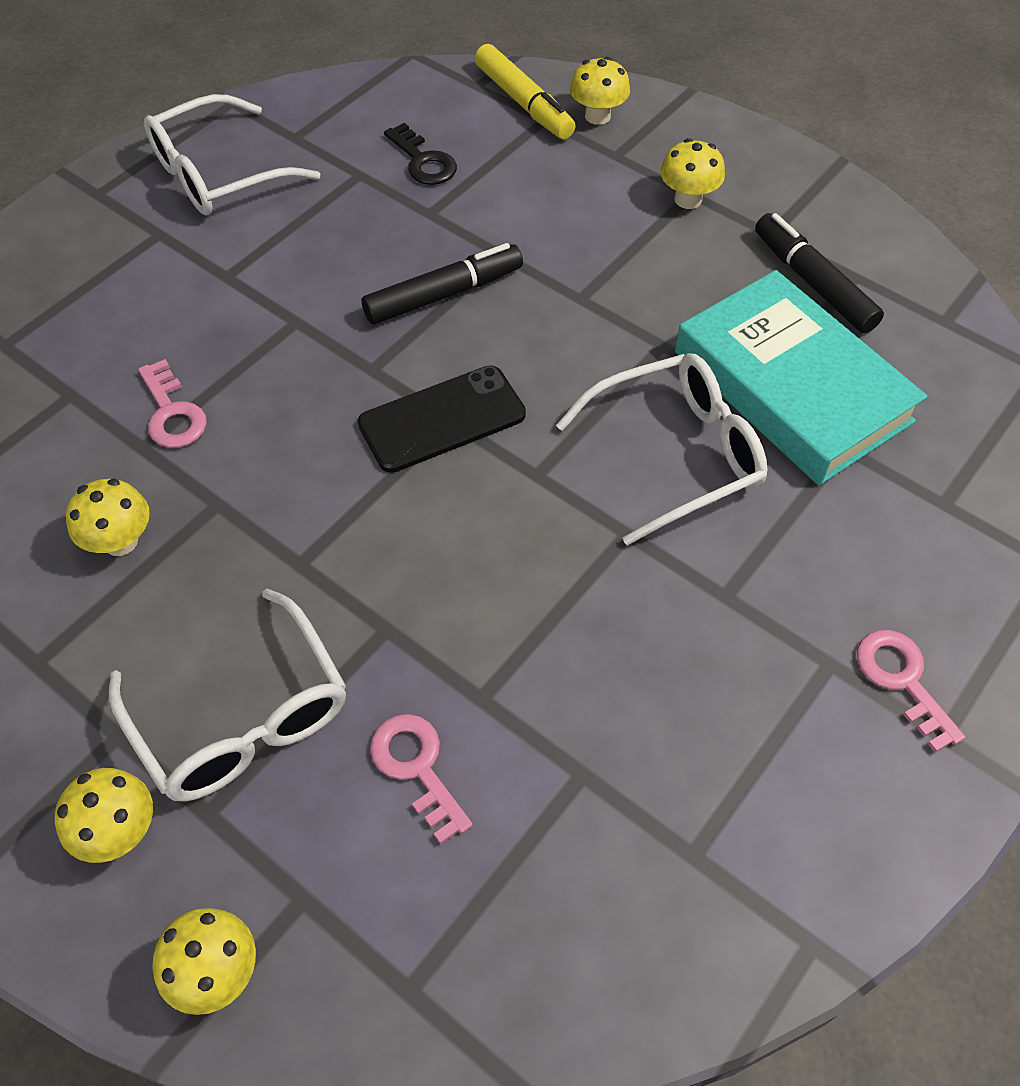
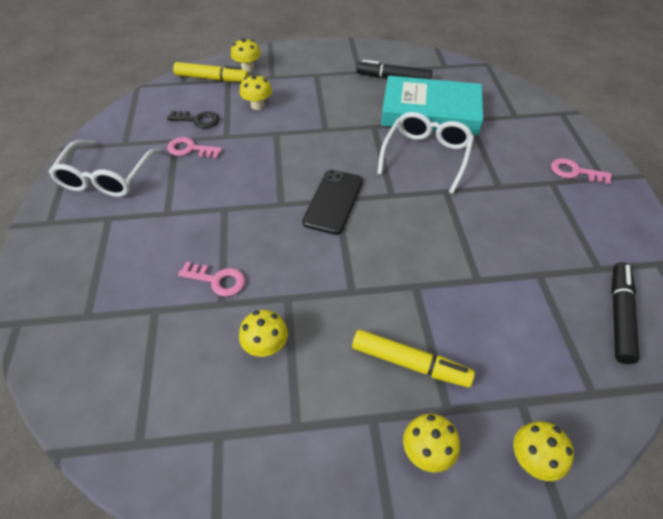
camera: 45 degrees left, 5 degrees down
(241, 716) = (410, 363): white glasses -> yellow marker
(417, 768) = (492, 321): pink key -> pink key (190, 149)
(444, 294) = (273, 160): black marker -> black marker (619, 316)
(688, 199) = (318, 77): yellow mushroom -> yellow mushroom (257, 105)

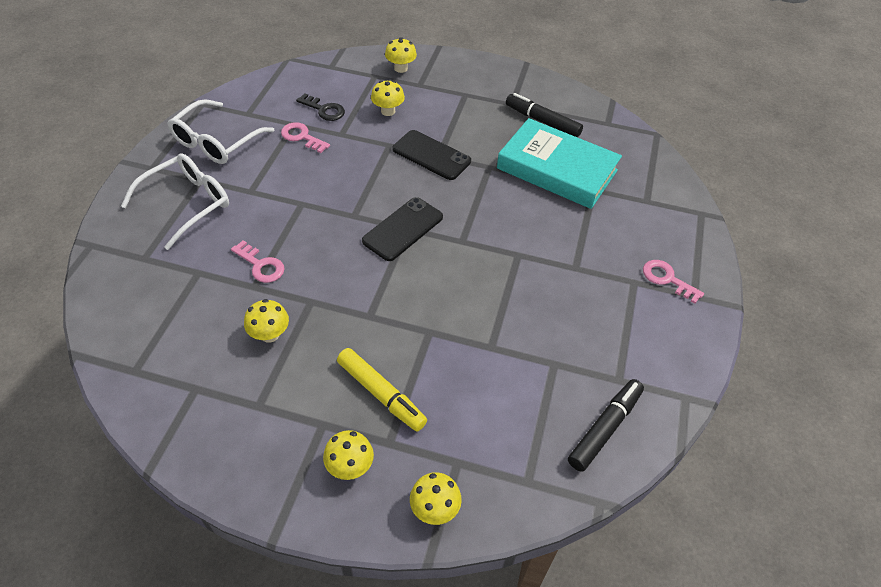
camera: 20 degrees right, 0 degrees up
(212, 79) = (360, 70): yellow marker -> none
(319, 131) = (431, 155): none -> black phone
(426, 156) = (521, 213): white glasses -> white glasses (187, 204)

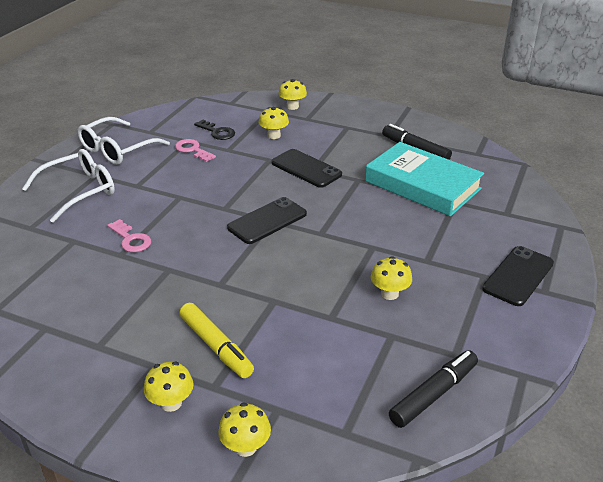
camera: 10 degrees right, 15 degrees down
(270, 334) = (124, 291): yellow mushroom -> yellow mushroom (389, 294)
(667, 279) = (518, 276): pink key -> black phone

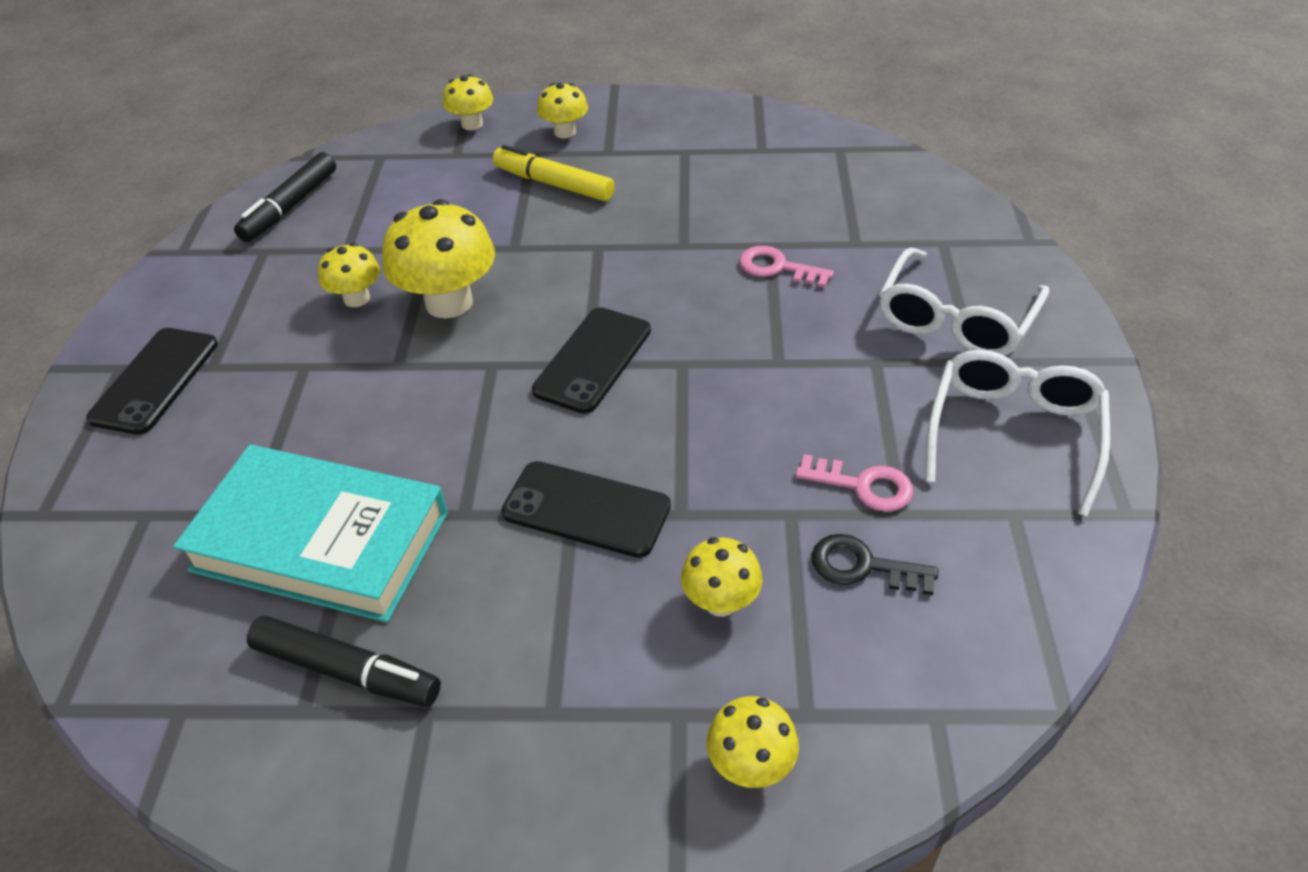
camera: 160 degrees right, 10 degrees up
(331, 274) = (449, 302): none -> yellow mushroom

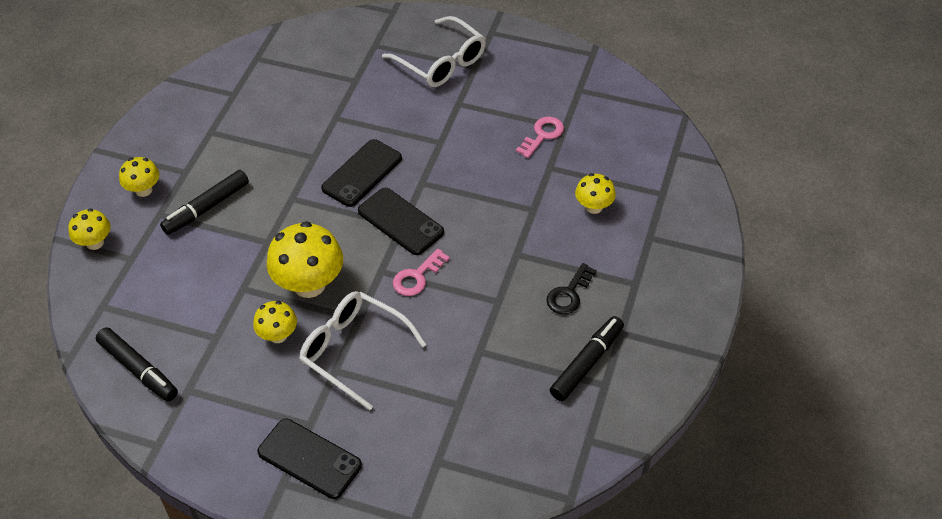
camera: 75 degrees left, 5 degrees up
(321, 541) = (494, 369): turquoise book -> none
(553, 184) = (206, 208): yellow marker -> black marker
(586, 509) = (516, 247): black phone -> black phone (362, 173)
(751, 765) = (681, 218): yellow mushroom -> none
(778, 268) = (360, 119): pink key -> pink key (417, 277)
(863, 566) = (591, 150): black key -> black key (569, 294)
(1013, 434) = (531, 71): white glasses -> white glasses (353, 351)

